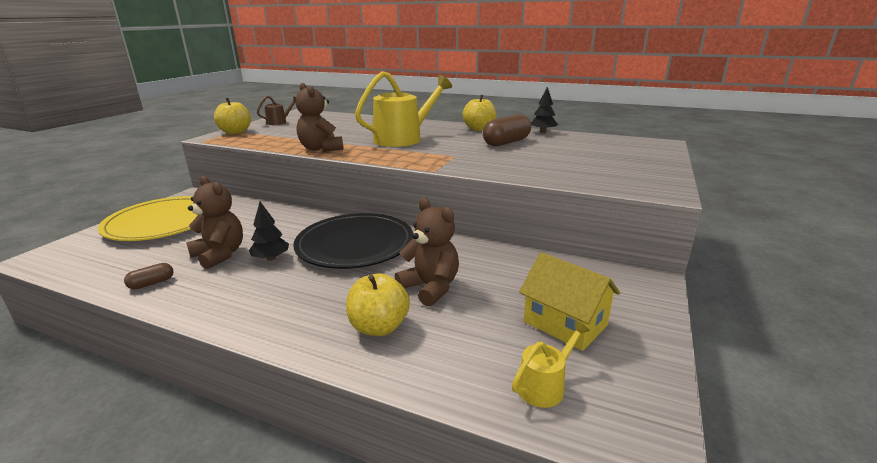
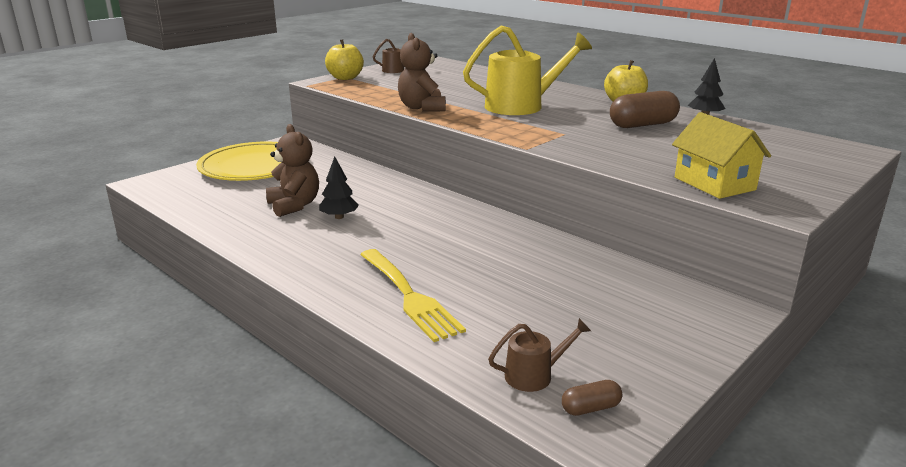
camera: 20 degrees right, 0 degrees up
(152, 283) = (228, 221): brown capsule -> brown capsule (590, 408)
(355, 245) = (427, 218): black plate -> none
(379, 327) = (409, 296): yellow apple -> yellow fork
(430, 287) = (479, 272): brown teddy bear -> none
(544, 386) = (534, 375): yellow watering can -> brown watering can
(565, 323) = (597, 331): yellow house -> yellow house (714, 183)

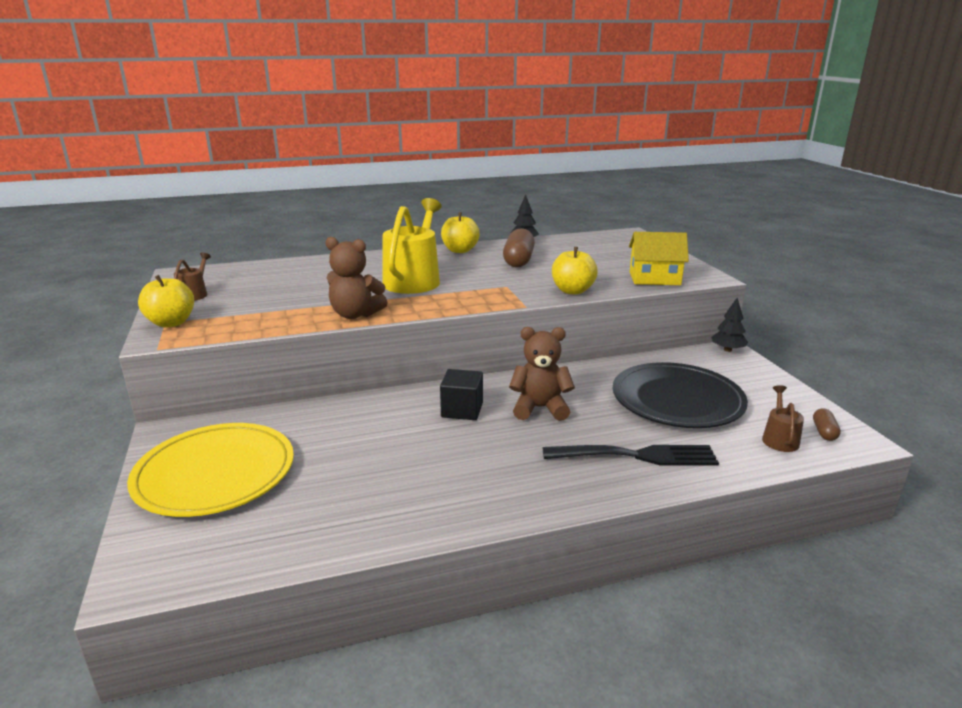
camera: 60 degrees left, 0 degrees up
(294, 206) = (378, 471): brown teddy bear -> brown teddy bear (540, 408)
(339, 217) = (439, 450): black tree -> black tree (727, 350)
(409, 209) = (462, 410): none -> black cube
(409, 296) = (636, 456): yellow fork -> black fork
(550, 298) = (677, 400): none -> black plate
(600, 157) = (572, 291): none -> yellow apple

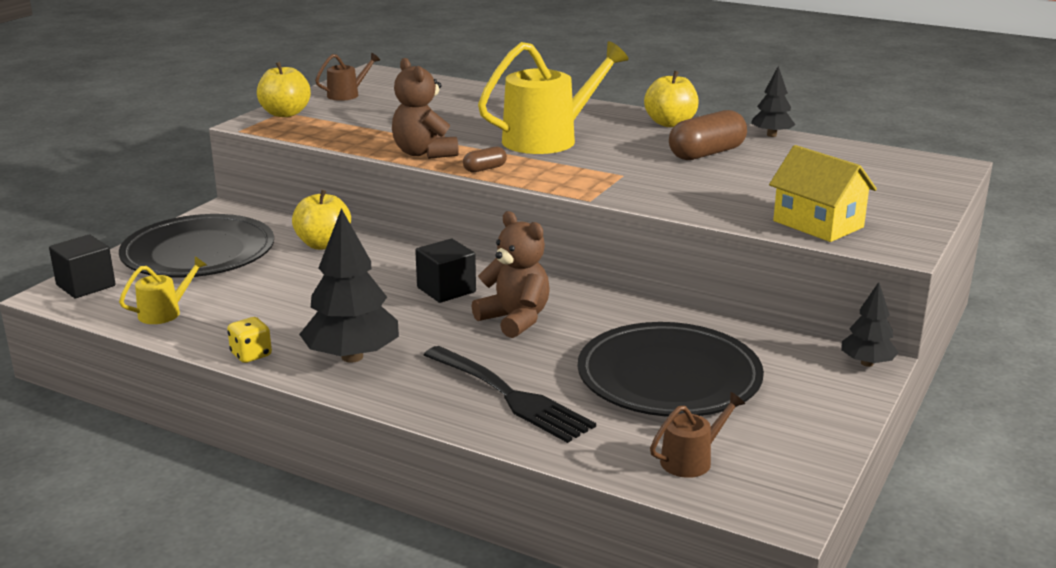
camera: 45 degrees right, 0 degrees up
(152, 557) = (86, 285): none -> black cube
(215, 473) = (198, 253): yellow plate -> black plate
(285, 537) = (164, 312): none -> yellow watering can
(429, 527) = (251, 355): none -> yellow dice
(500, 486) = (352, 357): none -> black tree
(572, 291) = (680, 203): yellow apple -> yellow apple (323, 244)
(824, 432) = (762, 483): brown capsule -> brown capsule (484, 169)

